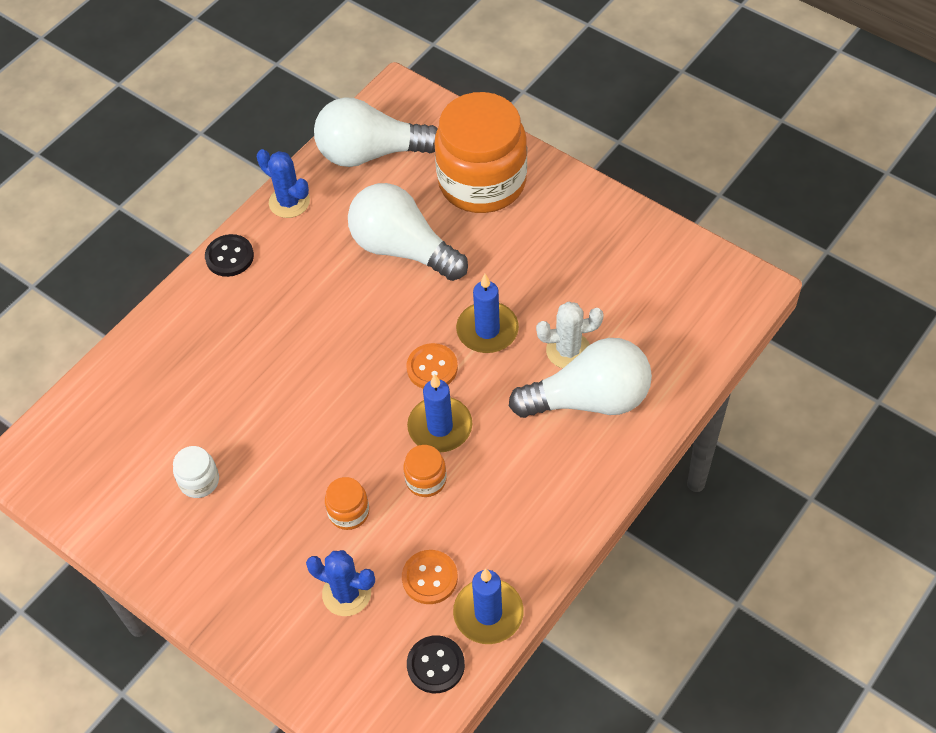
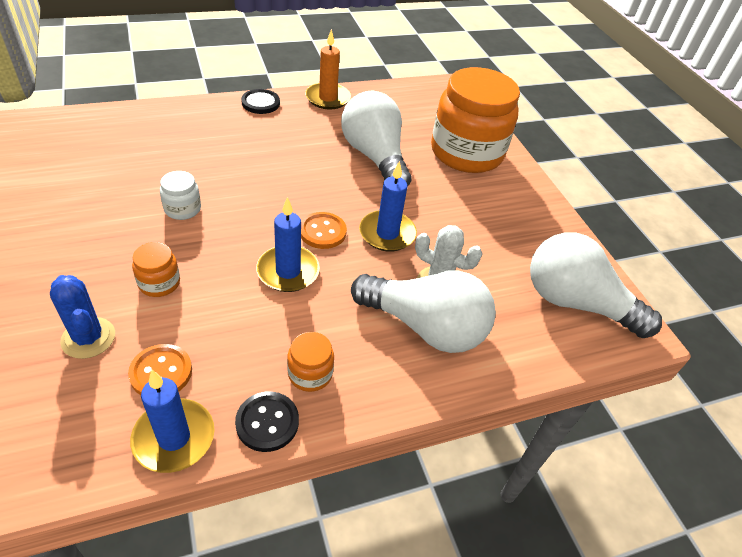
camera: 25 degrees right, 10 degrees down
(199, 481) = (90, 199): white jar -> white jar (182, 209)
(289, 202) = (327, 98): blue cactus -> orange candle
(370, 153) = (405, 103): white light bulb -> white light bulb (575, 303)
(426, 480) = (239, 299): orange jar -> orange jar (310, 373)
(435, 665) = (83, 449): black button -> black button (267, 422)

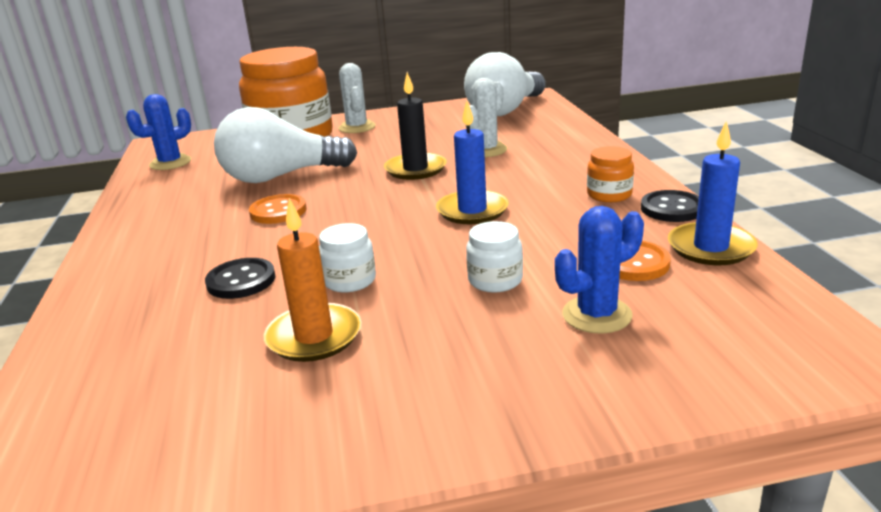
camera: 75 degrees left, 20 degrees down
(159, 283) = (495, 280): orange jar -> white jar
(260, 103) = (111, 247): black button -> black button (241, 281)
(322, 232) = (409, 197): orange button -> orange button (278, 211)
(327, 98) = (134, 204): orange candle -> orange candle (314, 336)
(387, 233) = (415, 169): blue candle -> black candle
(407, 99) = (170, 163): none -> blue cactus
(425, 327) = (541, 154): white light bulb -> none
(501, 189) = (357, 127): none -> white cactus

